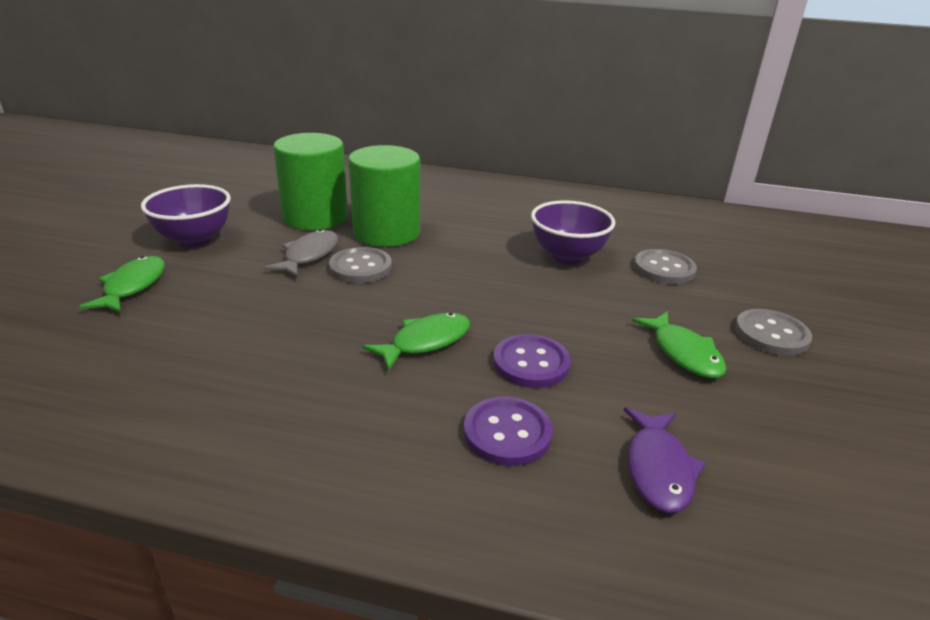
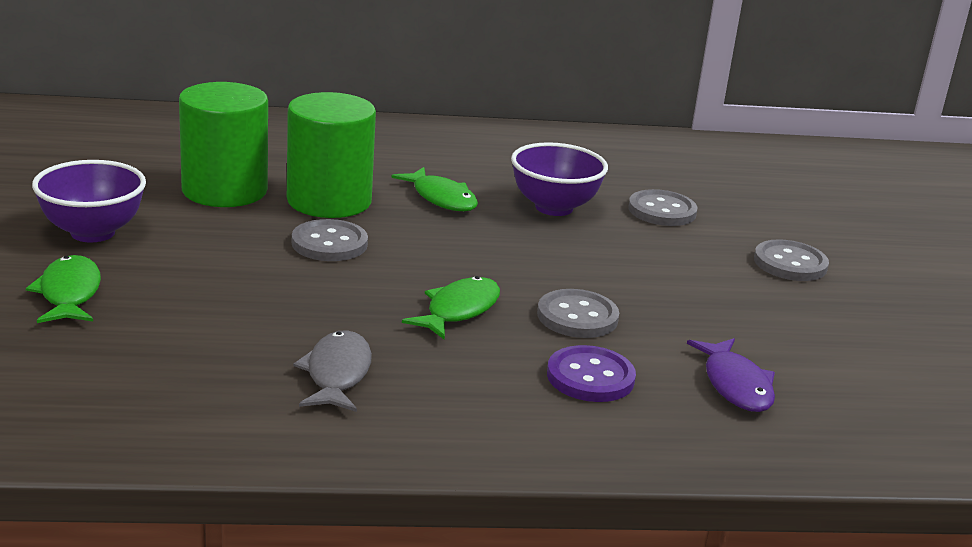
camera: 20 degrees left, 5 degrees down
(309, 255) = (256, 236): grey fish -> grey fish (337, 374)
(531, 363) = (577, 317): purple button -> grey button
(684, 353) = (717, 290): green fish -> green fish (441, 198)

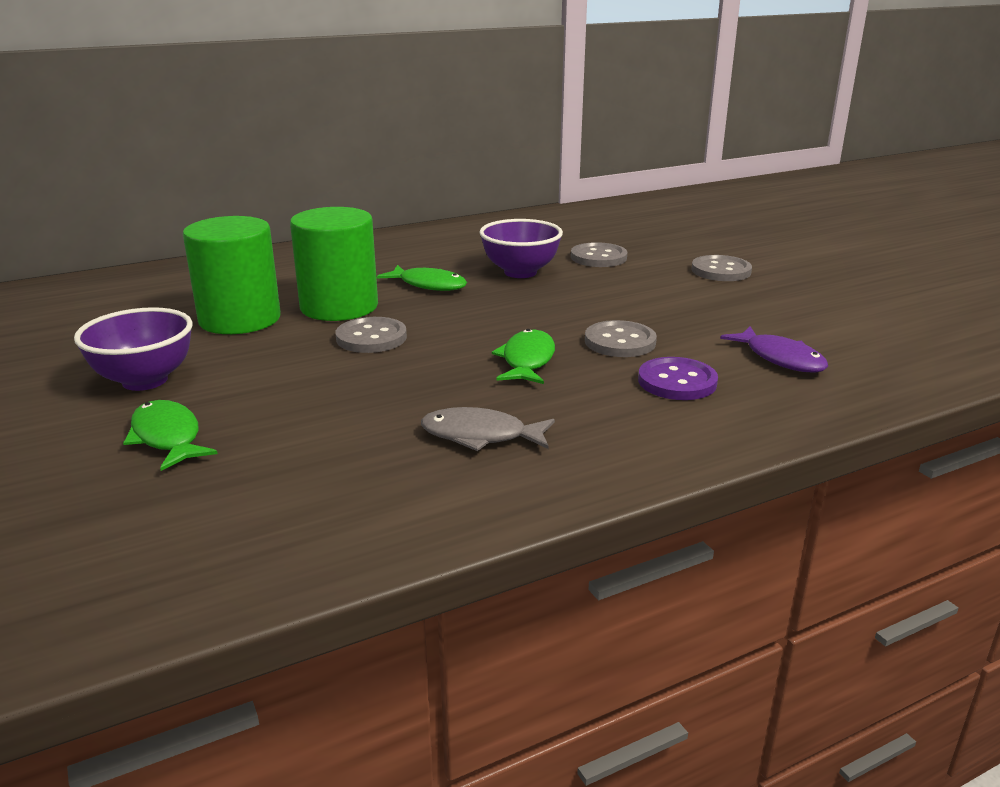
camera: 20 degrees left, 0 degrees up
(337, 374) = (480, 436): grey fish -> grey fish turned 60 degrees counterclockwise

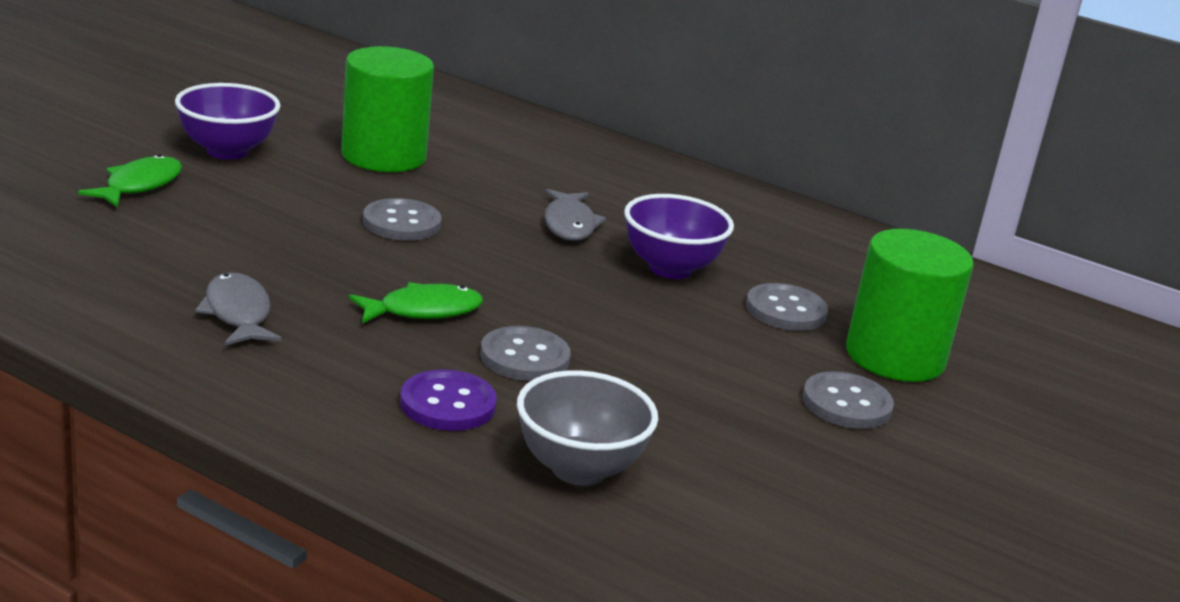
camera: 55 degrees right, 0 degrees up
(339, 307) = (460, 192): green cylinder -> green cylinder (895, 357)
(429, 285) = (569, 224): green fish -> grey fish
(780, 359) = (578, 469): purple fish -> grey bowl

